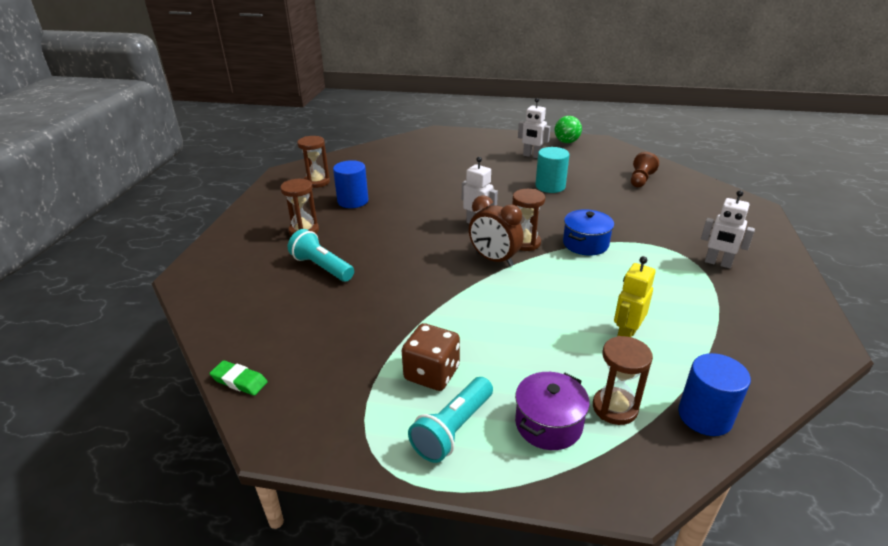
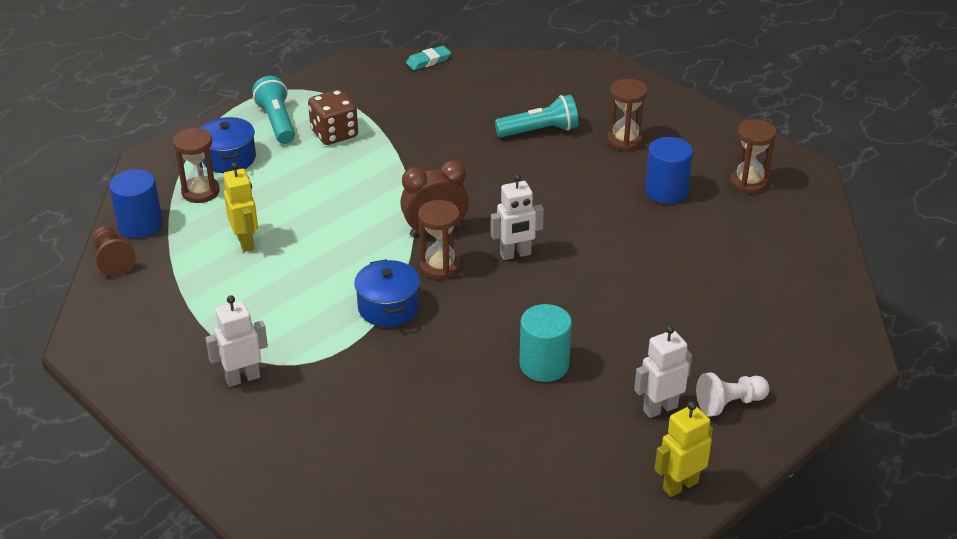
camera: 125 degrees right, 5 degrees up
(239, 381) = (428, 61): green eraser -> turquoise eraser
(505, 145) = (729, 403): none -> white pawn
(548, 424) = (229, 158): purple pot -> blue pot
(566, 142) = (680, 485): green ball -> yellow robot
(640, 180) = (469, 469): brown pawn -> brown pawn (113, 260)

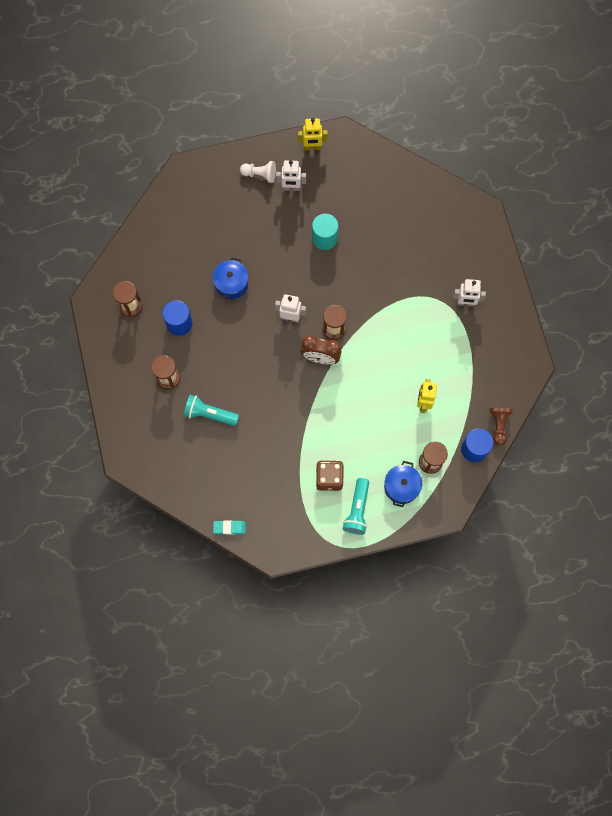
camera: 150 degrees left, 35 degrees up
(388, 307) = (375, 313): blue pot -> blue pot (231, 284)

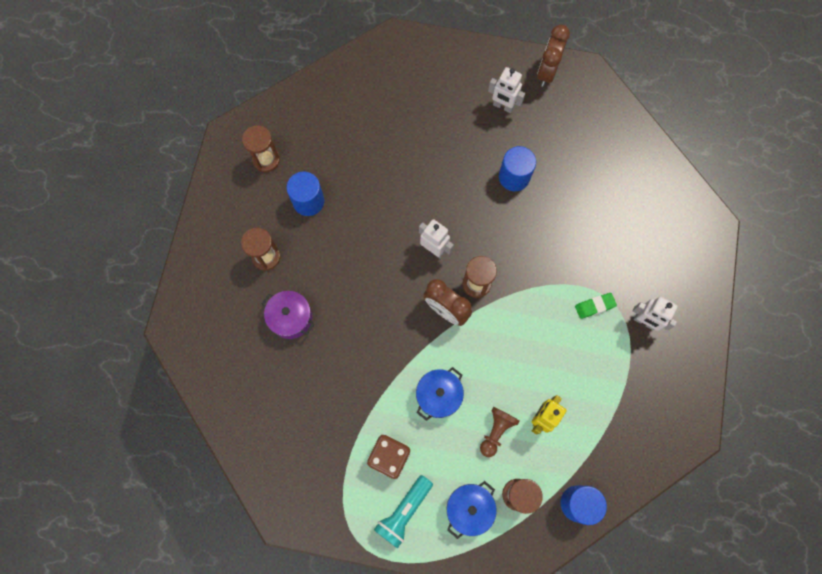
camera: 25 degrees right, 0 degrees up
(209, 414) = (291, 318): turquoise flashlight -> purple pot
(229, 527) = (248, 461): turquoise eraser -> none
(231, 284) = (386, 183): blue pot -> blue pot (438, 396)
(260, 175) = (475, 78): white pawn -> none
(312, 147) = (547, 72): yellow robot -> brown clock
(324, 238) = (514, 177): turquoise cylinder -> blue cylinder
(425, 307) = (595, 306): none -> green eraser
(498, 425) = (620, 488): brown pawn -> brown pawn (496, 431)

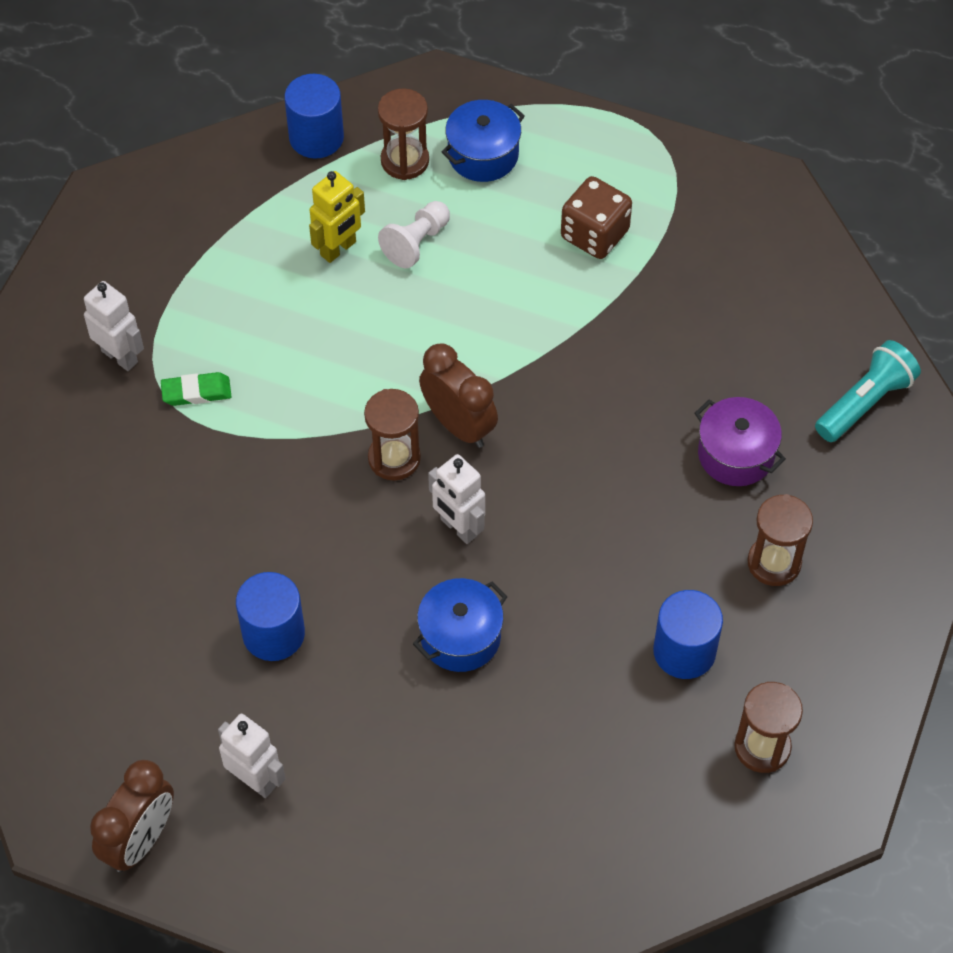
camera: 170 degrees left, 15 degrees down
(404, 512) = (584, 165): turquoise flashlight -> turquoise flashlight (865, 402)
(438, 396) = (498, 303): blue pot -> blue pot (460, 636)
(496, 431) = (416, 243): brown pawn -> white pawn

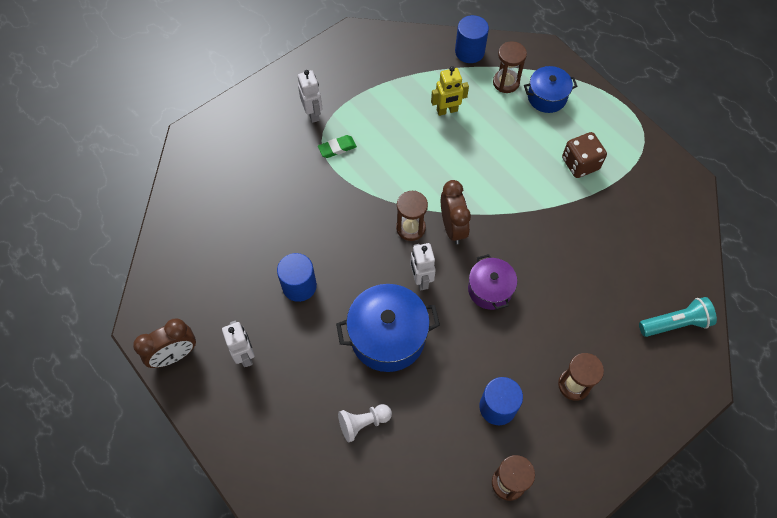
camera: 30 degrees right, 5 degrees up
(196, 392) = (337, 148): green eraser -> green eraser turned 45 degrees counterclockwise
(416, 243) = (487, 125): white pawn -> white pawn (363, 423)
(460, 636) = (388, 336): blue pot -> blue pot, size x1.64
(736, 454) = (587, 315): purple pot -> purple pot (490, 289)

